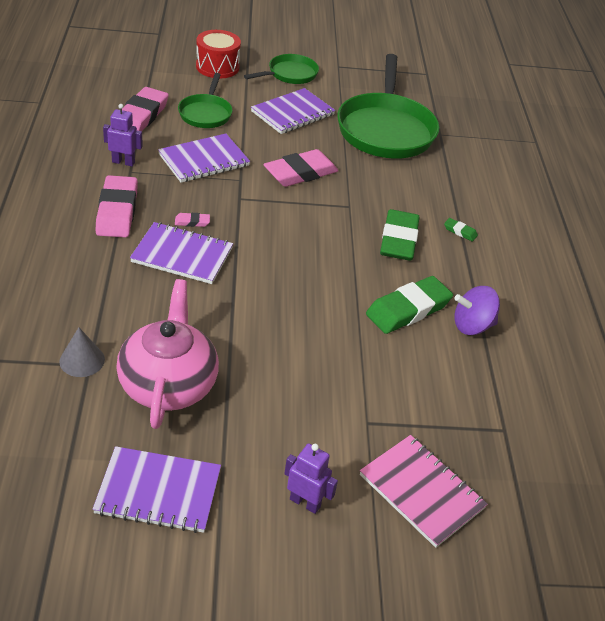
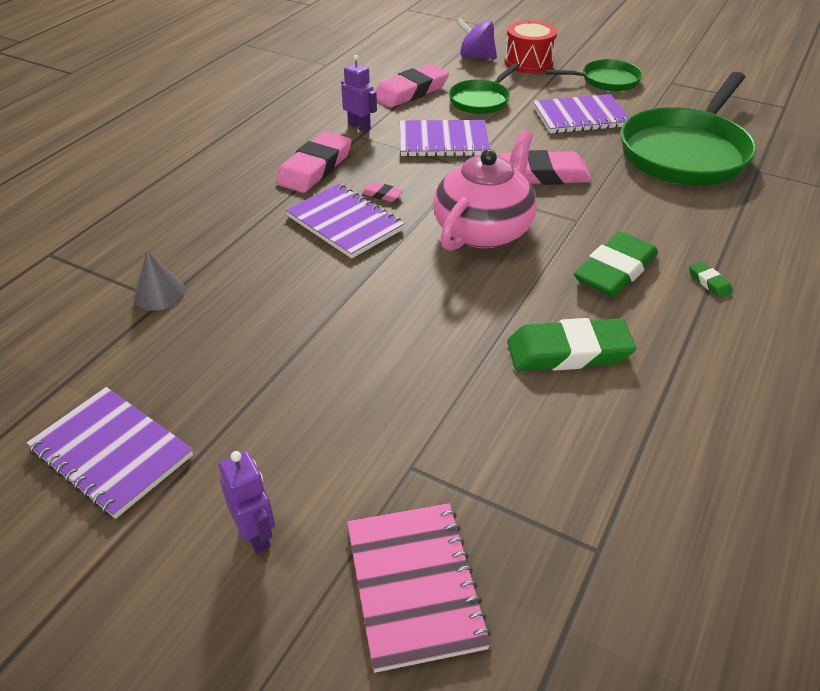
camera: 35 degrees right, 0 degrees up
(168, 384) = (221, 344): pink teapot -> pink teapot (484, 230)
(472, 326) = (646, 398): purple spinning top -> purple spinning top (476, 57)

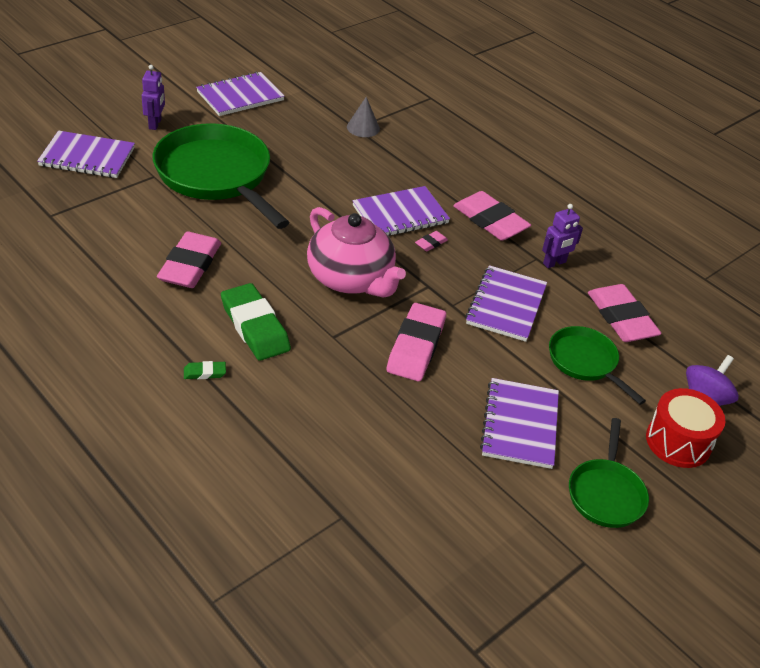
camera: 105 degrees right, 0 degrees up
(256, 534) = (155, 124): purple robot -> purple robot turned 75 degrees counterclockwise
(414, 585) = (87, 157): pink notebook -> purple notebook
(568, 352) = (190, 265): green eraser -> pink eraser
(686, 152) = (407, 475): green pan -> green pan (217, 176)

